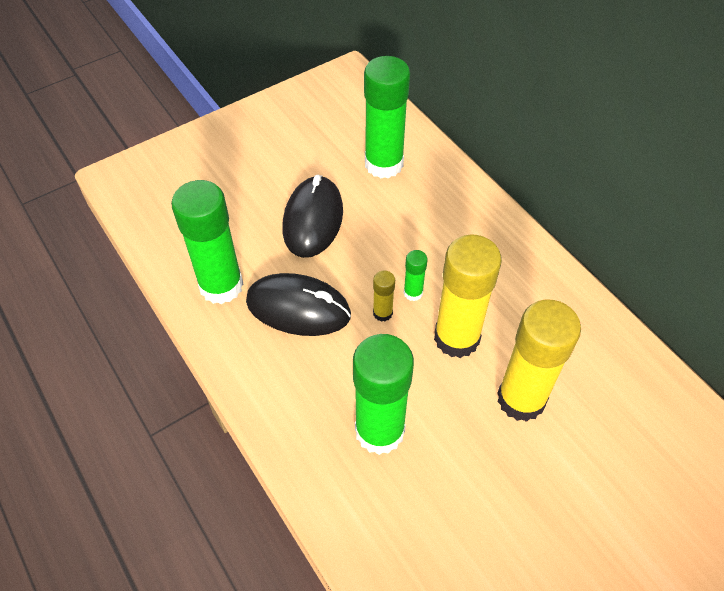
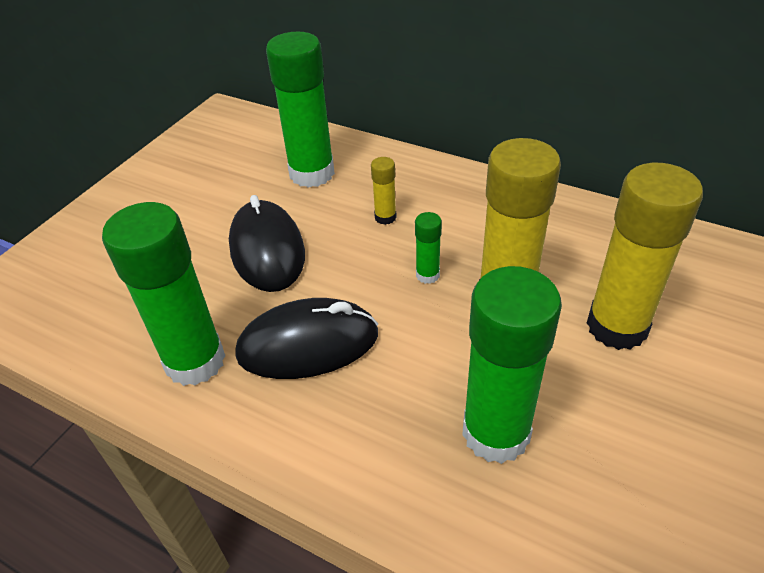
camera: 25 degrees left, 10 degrees down
(382, 313) = (409, 308): yellow glue stick -> yellow glue stick (385, 217)

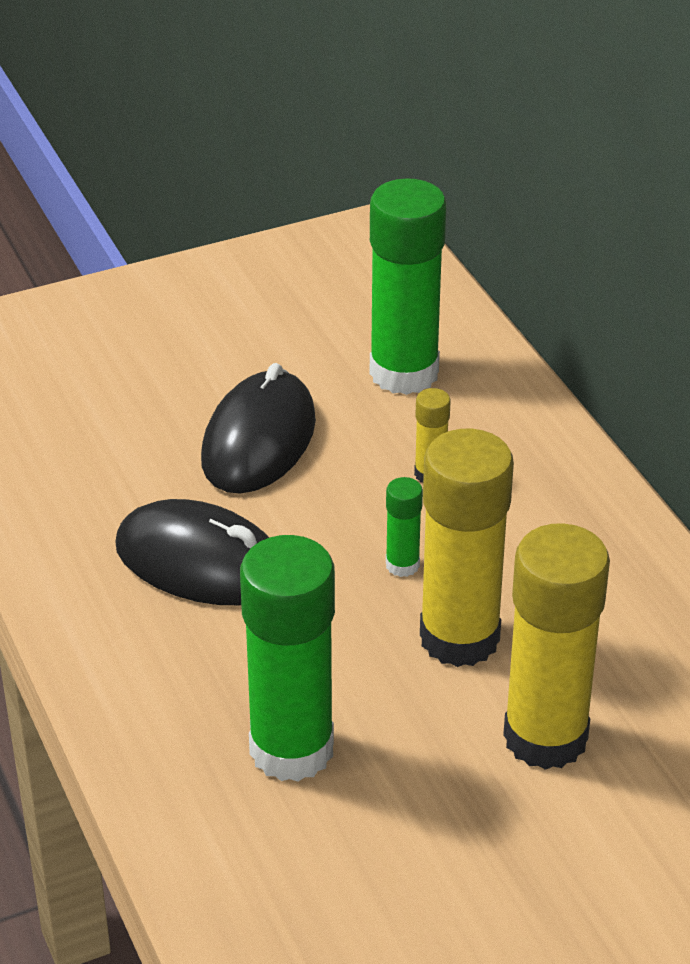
camera: 35 degrees right, 5 degrees down
(195, 361) = (80, 516): green glue stick -> none

